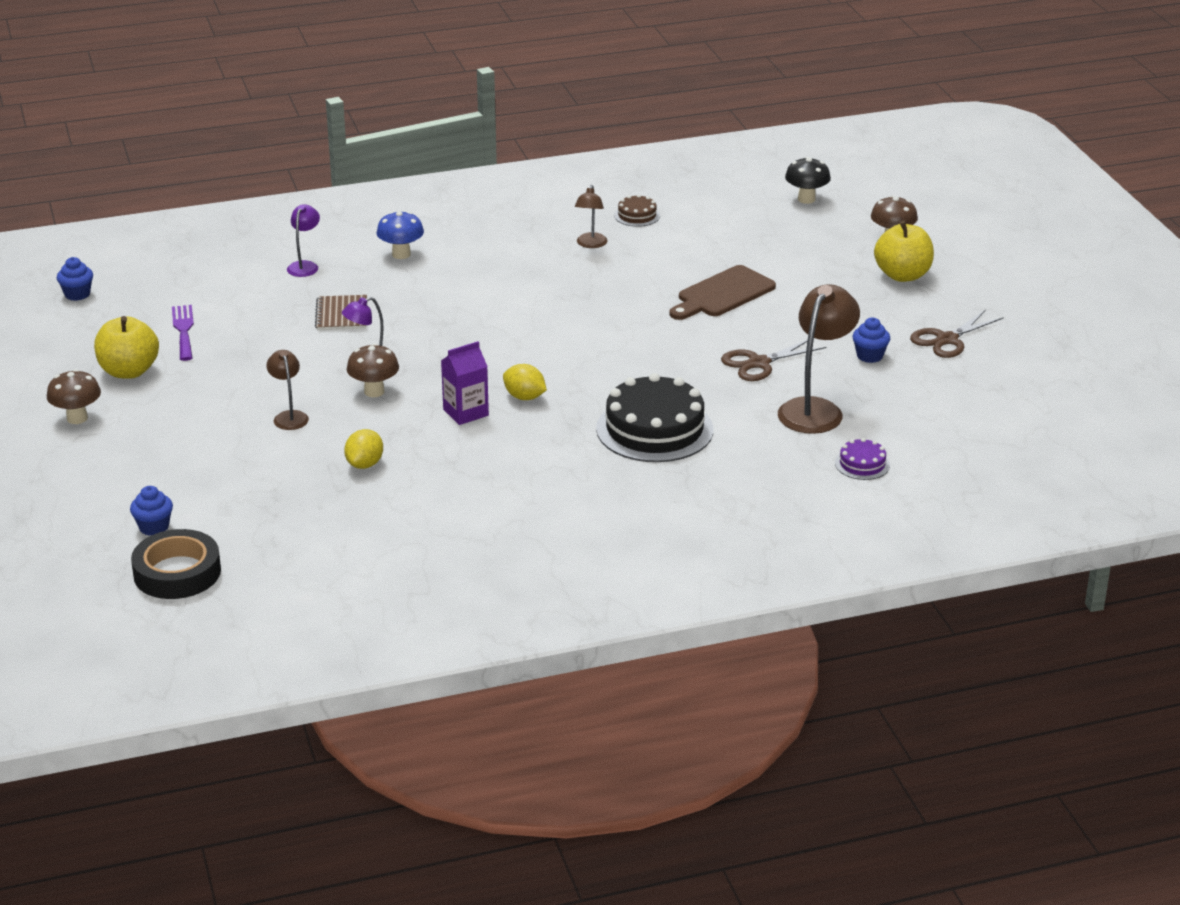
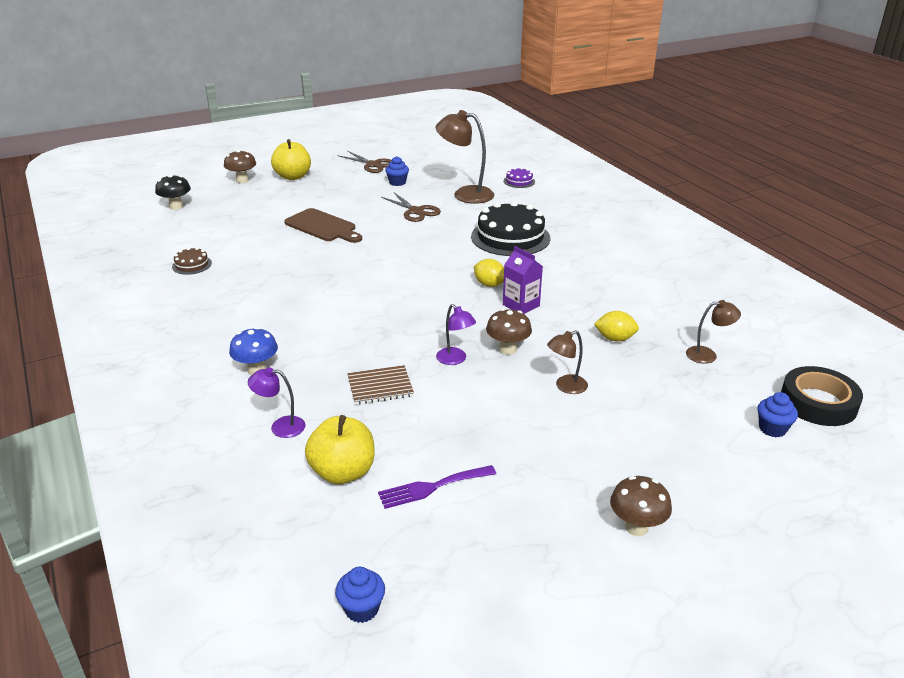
camera: 100 degrees left, 0 degrees up
(129, 371) = (529, 510): yellow apple -> yellow apple (343, 472)
(524, 397) = (489, 284): yellow lemon -> yellow lemon turned 75 degrees counterclockwise
(590, 244) = (242, 280): brown lamp -> brown lamp (708, 355)

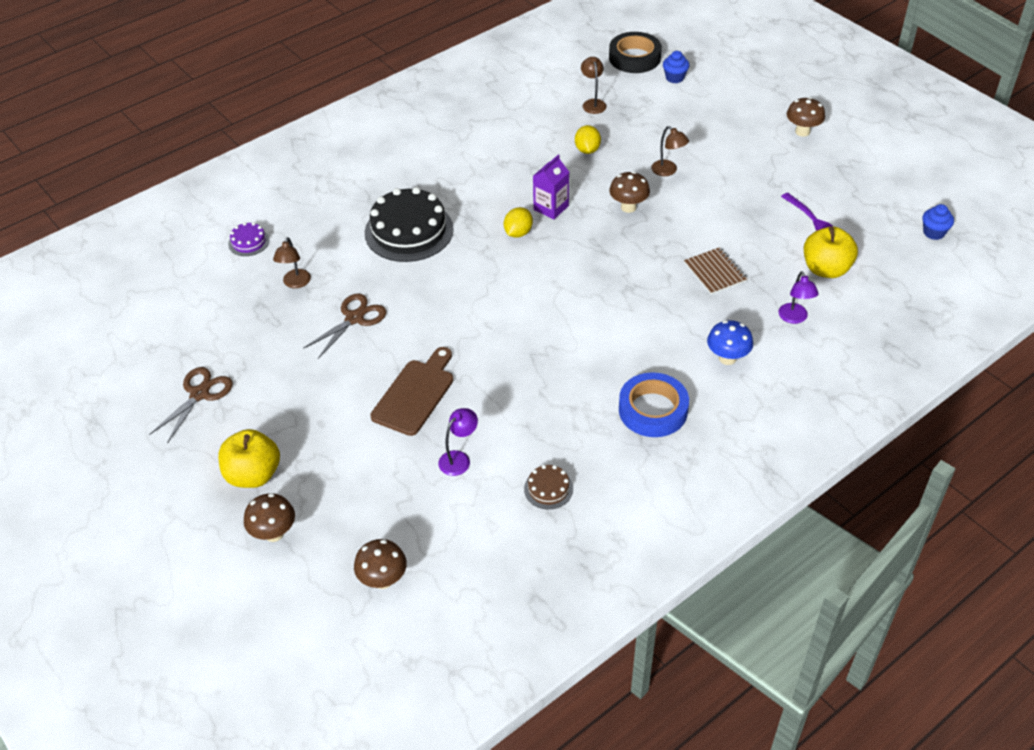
camera: 100 degrees left, 15 degrees up
(176, 206) = (383, 580): black mushroom -> brown mushroom
(228, 319) = (653, 410): none -> blue tape
(397, 182) = (264, 354): blue cupcake -> none
(455, 360) = (656, 235): purple lamp -> purple lamp (459, 459)
(465, 194) = (295, 283): brown lamp -> brown lamp, size x0.54

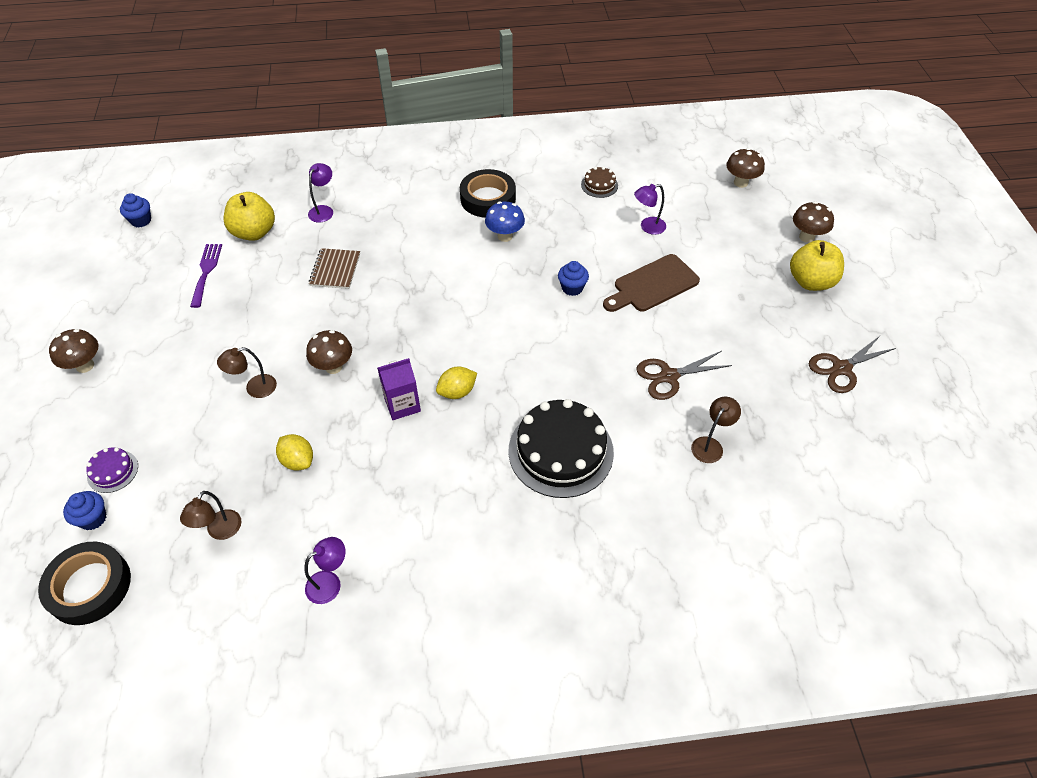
camera: 150 degrees left, 5 degrees up
(249, 242) = (743, 530): purple cake -> purple cake (112, 471)
(490, 355) = (572, 288): none -> blue cupcake
(501, 111) = (330, 583): none -> purple lamp
(587, 150) = (298, 461): yellow lemon -> yellow lemon turned 75 degrees counterclockwise
(653, 410) = (488, 198): blue tape -> black tape
(668, 171) = (254, 388): brown lamp -> brown lamp turned 105 degrees counterclockwise
(727, 358) = (402, 206): blue mushroom -> blue mushroom (505, 236)

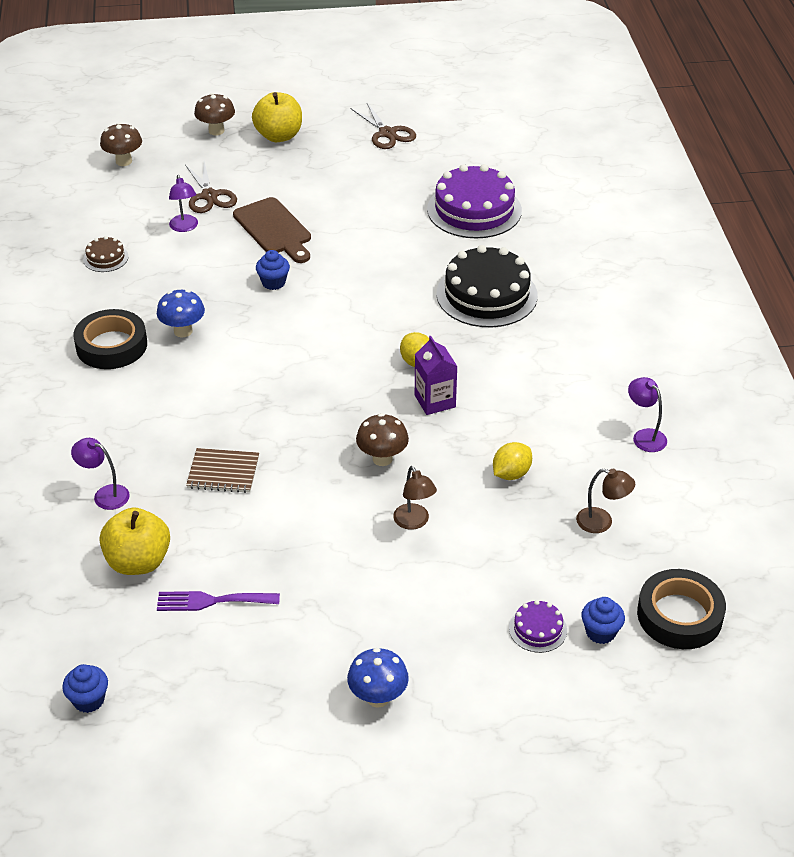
camera: 90 degrees left, 10 degrees down
(85, 366) = (378, 697): brown mushroom -> blue mushroom
(669, 376) = (396, 227): brown scissors -> brown scissors (209, 196)
(710, 445) = (474, 210): brown lamp -> purple cake

